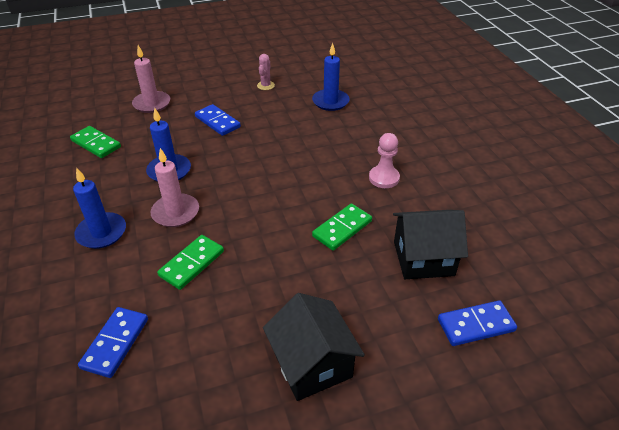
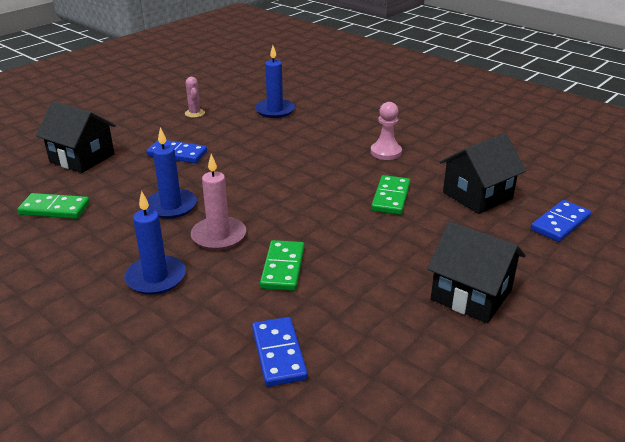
camera: 30 degrees left, 10 degrees down
(152, 104) = (82, 158): pink candle -> black house

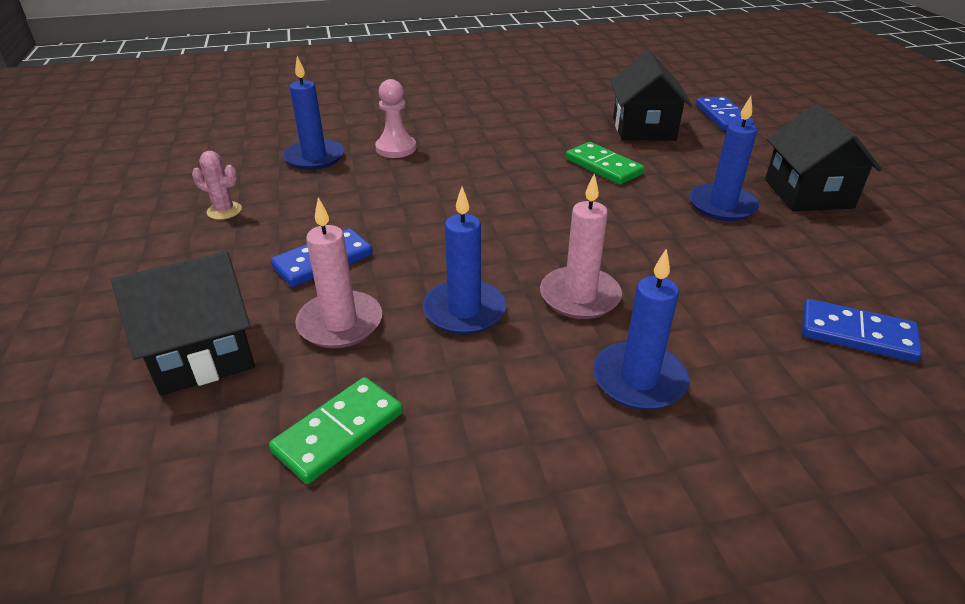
camera: 55 degrees left, 5 degrees up
(130, 178) = (340, 323): none -> pink candle
(282, 268) = (689, 275): green domino -> none
(386, 152) = (509, 136): pink pawn -> pink pawn (396, 148)
(396, 259) = (722, 205): none -> blue candle
(471, 295) = (808, 194): black house -> black house turned 75 degrees counterclockwise

